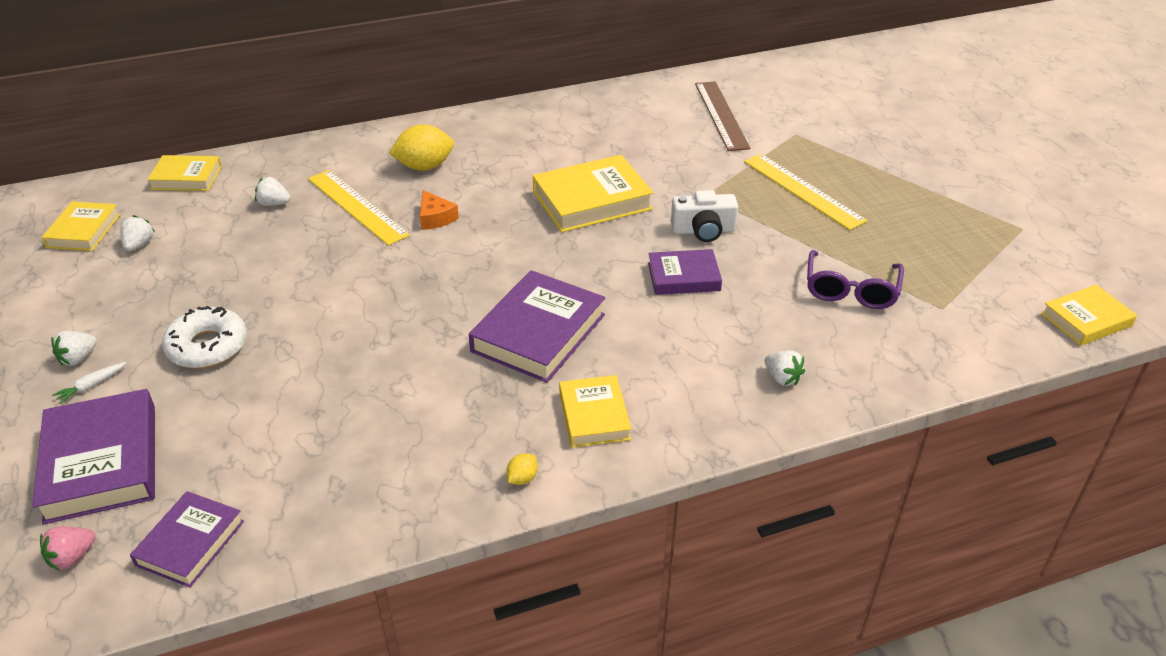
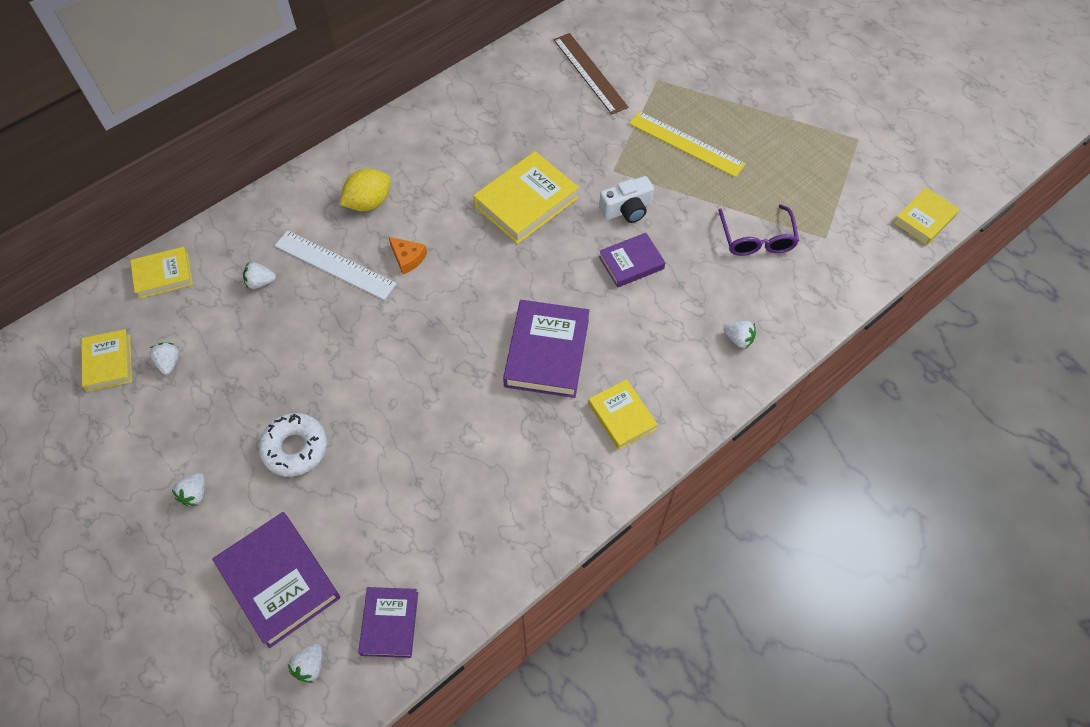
camera: 20 degrees left, 20 degrees up
(72, 557) = (310, 666): pink strawberry -> white strawberry
(91, 386) = (224, 516): white carrot -> none
(357, 206) = (335, 264): yellow ruler -> white ruler
(522, 478) = (596, 488): yellow lemon -> none

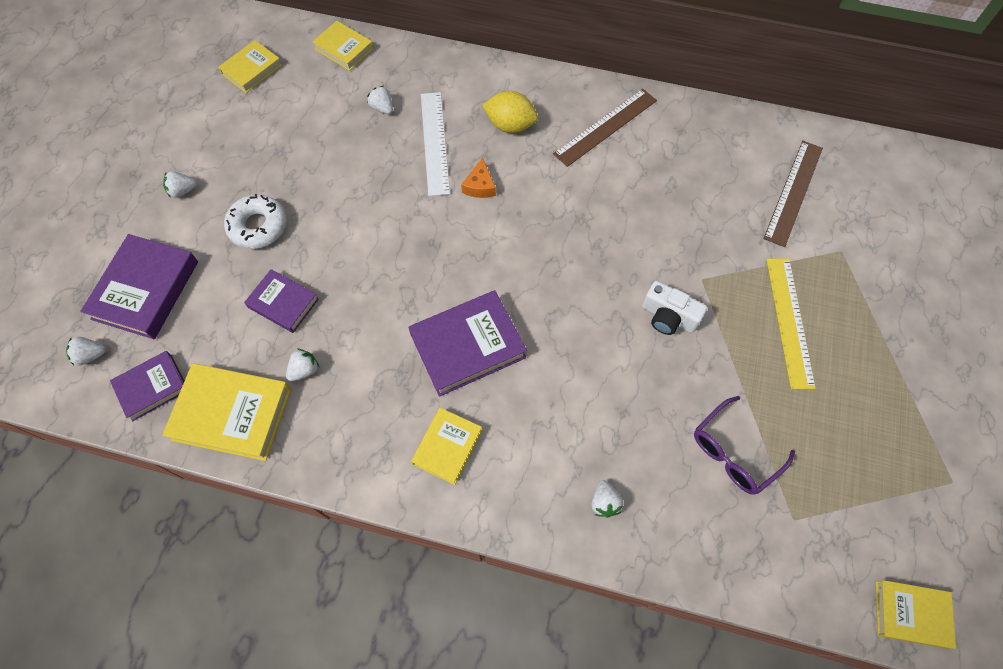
camera: 55 degrees right, 5 degrees up
(169, 363) = (276, 103): white strawberry -> white strawberry (304, 370)
(431, 143) = (605, 127): none -> brown ruler
(526, 202) = (607, 233): yellow book -> yellow book (232, 414)
(631, 263) = (613, 356): purple book -> purple book (283, 303)

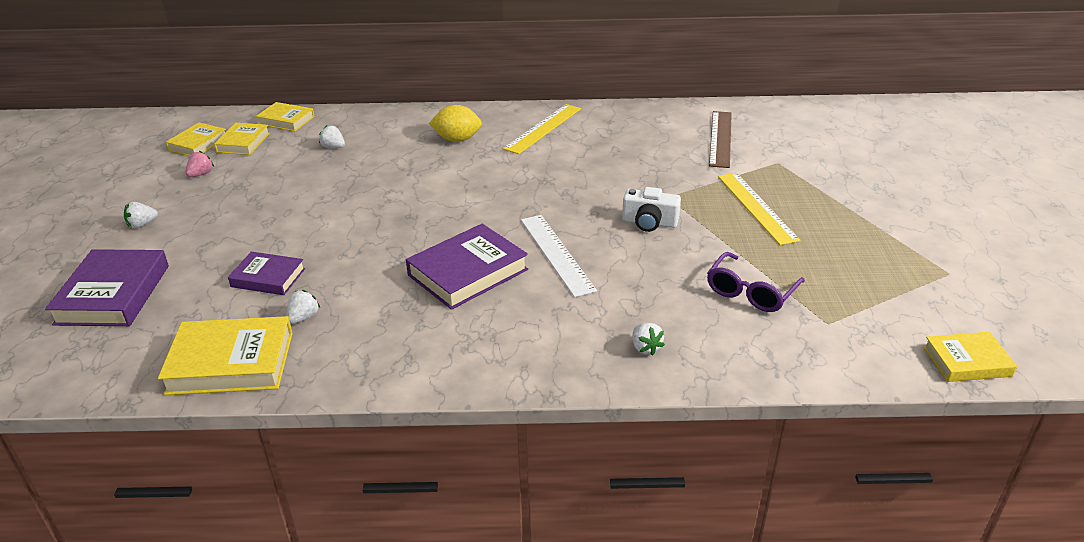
camera: 15 degrees left, 30 degrees down
(90, 355) = (56, 351): white strawberry -> none
(152, 387) = (133, 360): purple book -> none
(247, 123) = (201, 174): none -> pink strawberry
(258, 226) = (228, 234): white donut -> none
(435, 142) = (390, 159): white ruler -> white ruler (556, 254)
(447, 447) = (472, 341): yellow book -> yellow book (243, 142)
(479, 186) = (442, 176): orange cheese -> none
(605, 127) = (543, 128): brown ruler -> yellow ruler

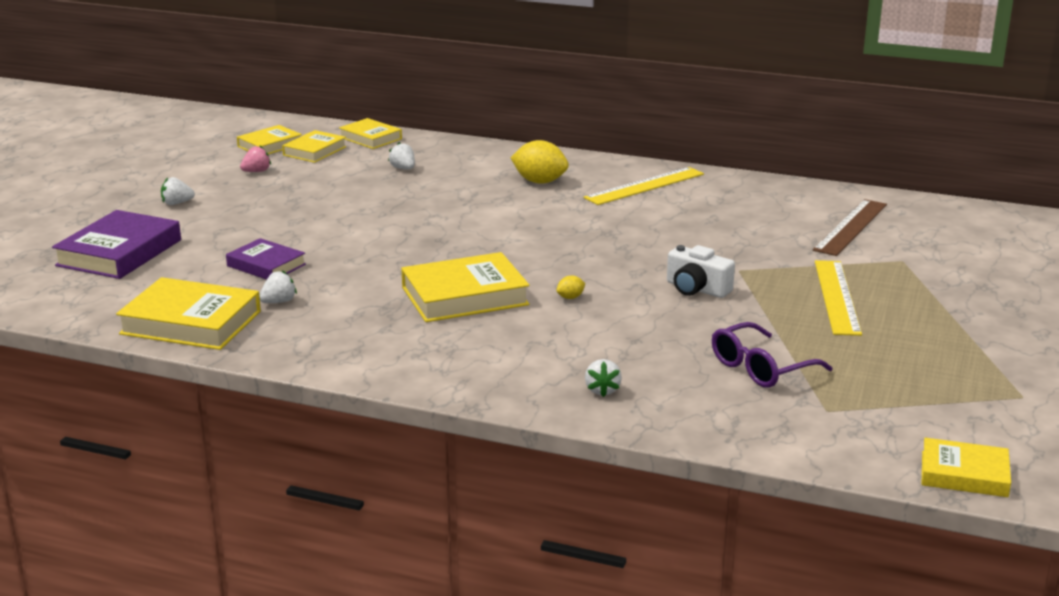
camera: 20 degrees right, 10 degrees down
(468, 272) = (464, 296): purple book -> yellow book
(556, 254) = (570, 297): white ruler -> yellow lemon

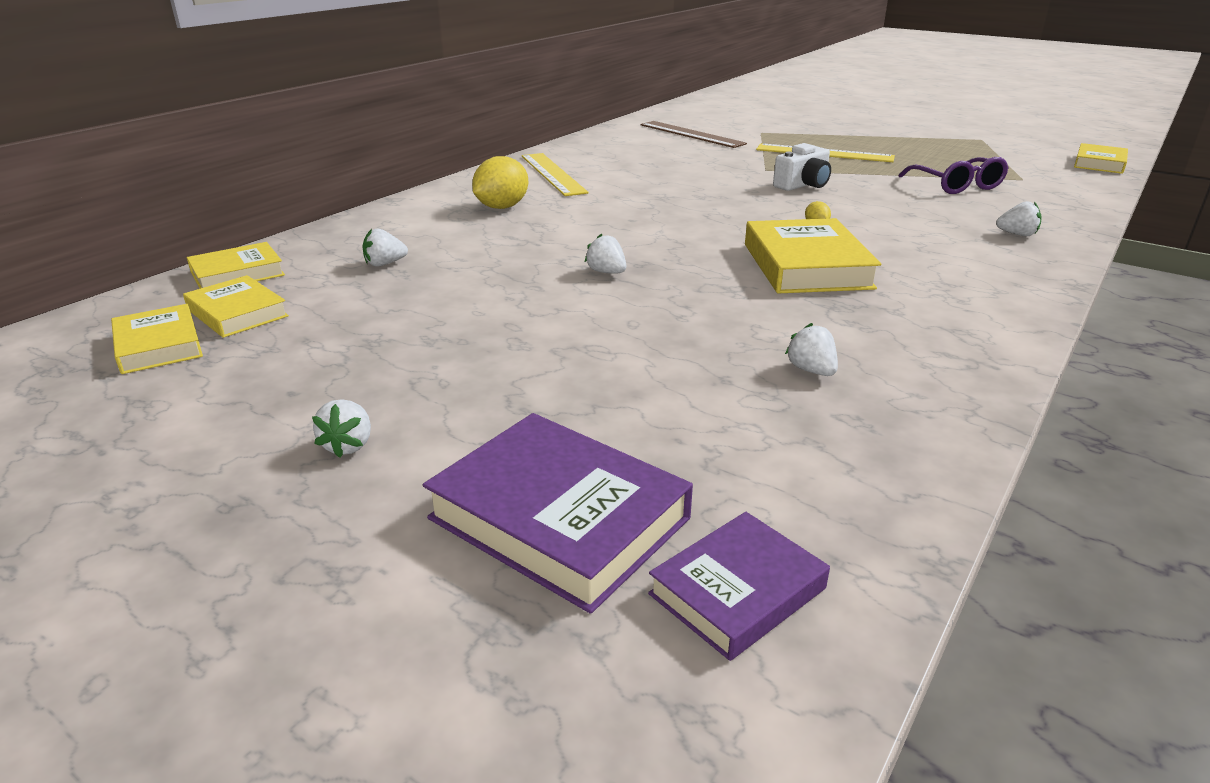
camera: 75 degrees left, 5 degrees up
(191, 322) = (883, 444): yellow book -> none
(256, 171) = (272, 363): pink strawberry -> none
(266, 265) = (678, 373): purple book -> purple book (737, 591)
(418, 231) = (606, 272): none -> white strawberry

